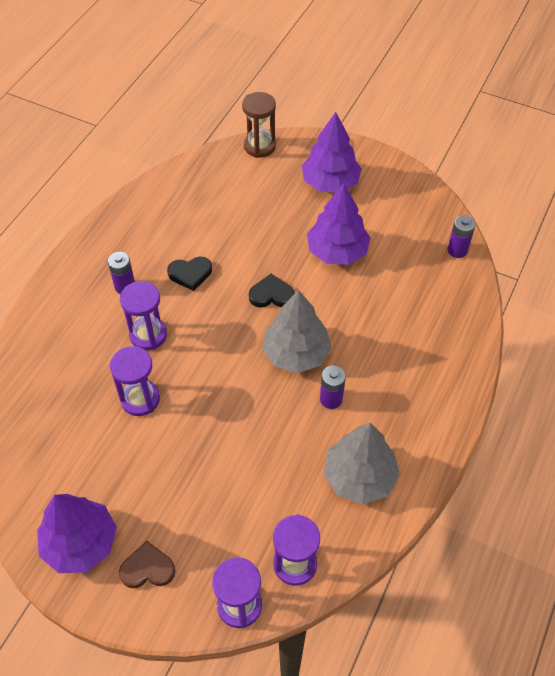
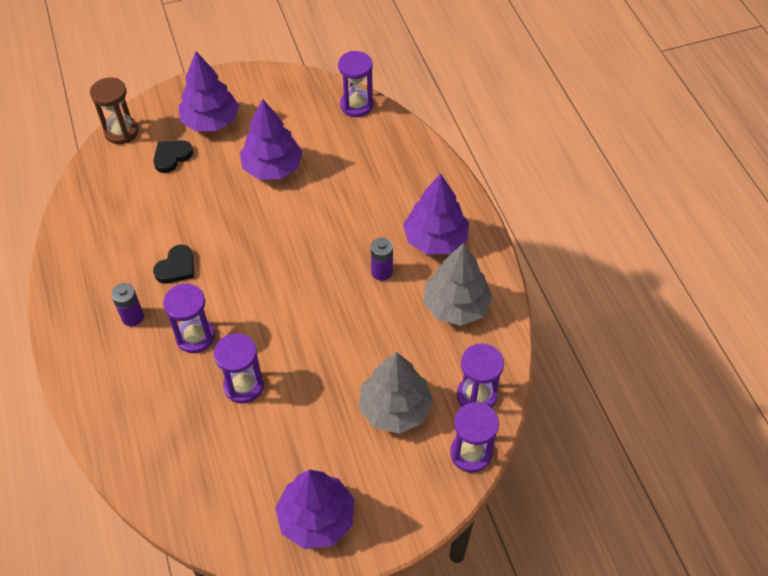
camera: 45 degrees left, 0 degrees up
(147, 568) = (384, 489): brown heart -> none
(271, 294) = (258, 234): black heart -> black heart (172, 157)
(296, 353) = (323, 261): grey tree -> grey tree (395, 408)
(403, 409) = (435, 239): none -> purple tree
(457, 250) = (356, 105): purple battery -> purple hourglass

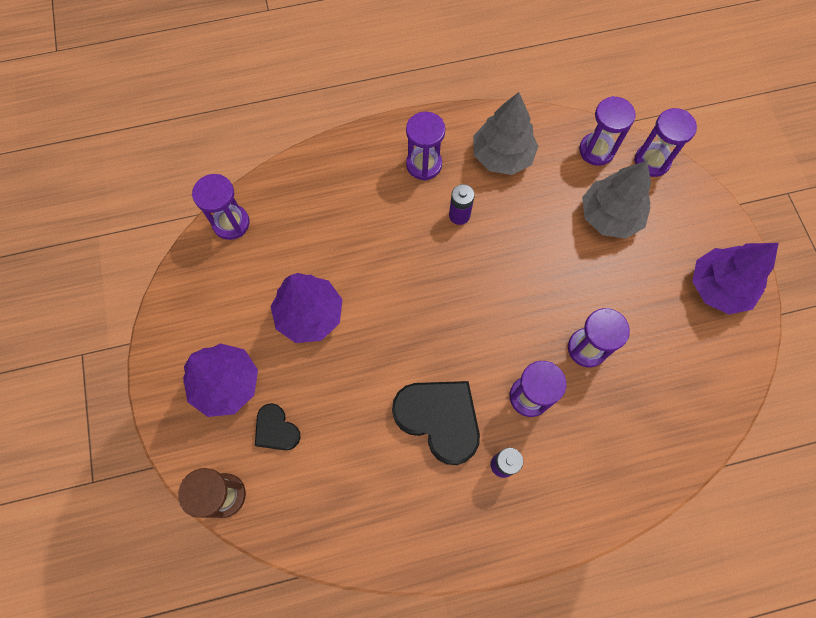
camera: 85 degrees left, 15 degrees up
(176, 267) = (439, 419): black heart -> black heart, size x1.86
(435, 239) = (424, 164): purple tree -> purple hourglass

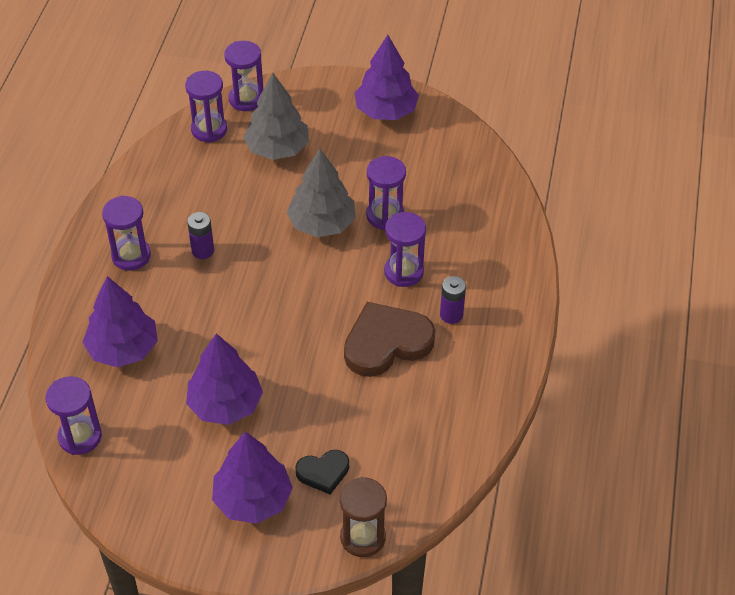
camera: 65 degrees left, 20 degrees down
(328, 209) = (123, 349): none -> purple tree
(439, 419) = (386, 343): black heart -> brown heart
(502, 155) = (165, 195): grey tree -> grey tree (322, 224)

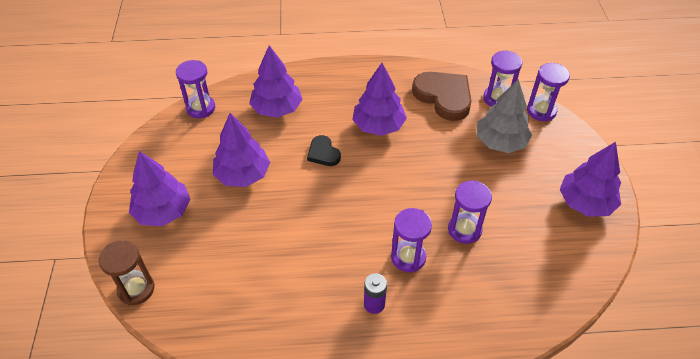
camera: 75 degrees right, 0 degrees up
(131, 256) = (358, 90): purple hourglass -> none
(203, 251) = (378, 126): purple battery -> purple tree
(322, 224) = (436, 189): grey tree -> none
(323, 472) = (192, 249): black heart -> black heart (323, 153)
(386, 343) = (328, 262): brown heart -> brown heart (444, 97)

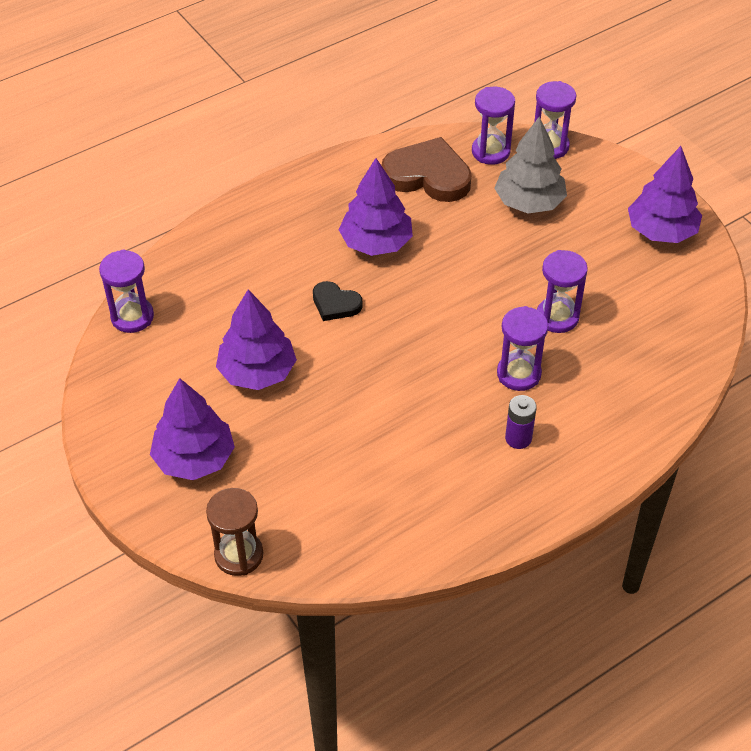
camera: 30 degrees left, 0 degrees up
(277, 108) = (233, 275): purple tree -> none

